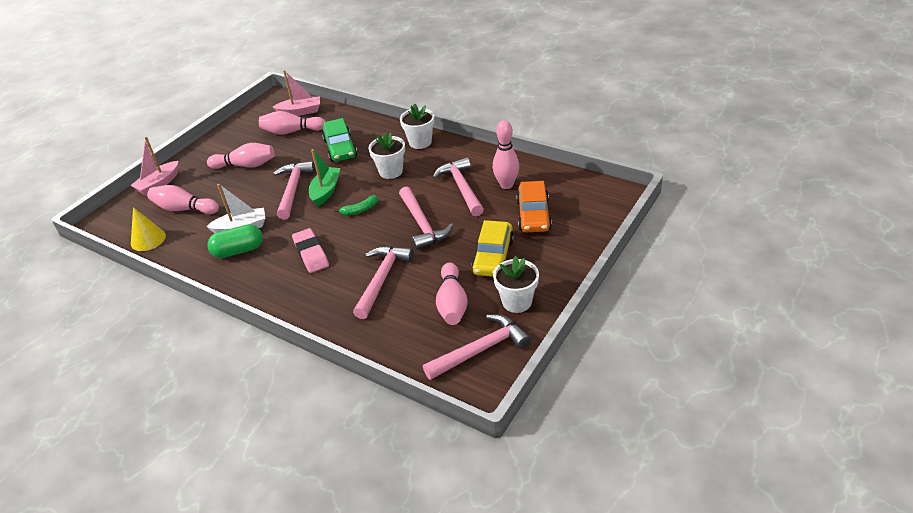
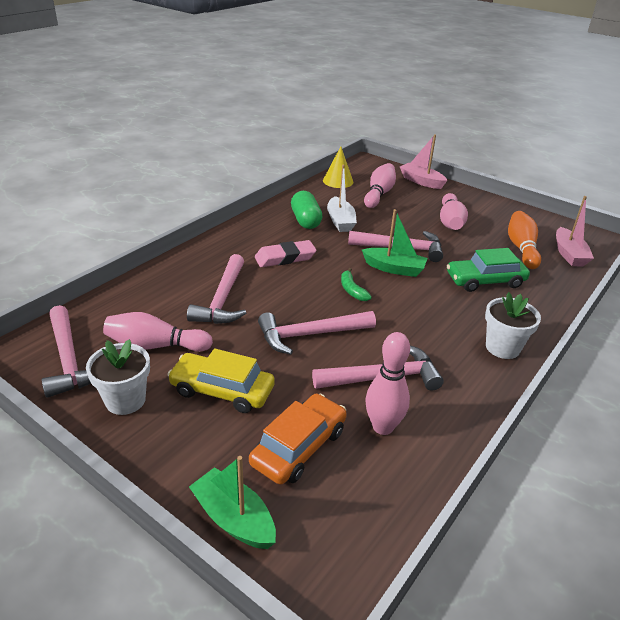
camera: 90 degrees right, 5 degrees down
(291, 131) = (521, 248): pink bowling pin -> orange bowling pin
(382, 279) = (222, 299): pink hammer -> pink hammer turned 75 degrees clockwise
(391, 171) = (430, 317): white flower pot -> none
(533, 215) = (299, 447): orange car -> orange car turned 120 degrees clockwise
(593, 231) = (234, 518): none -> green boat

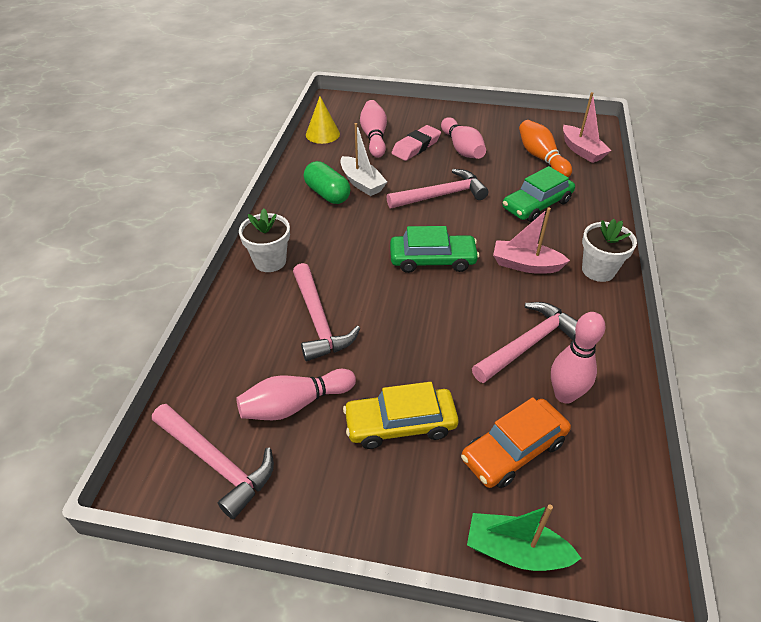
camera: 25 degrees left, 10 degrees up
(125, 400) = (316, 481): white flower pot -> white flower pot (270, 261)
(285, 258) = (341, 246): pink eraser -> pink eraser (416, 146)
(299, 447) = (513, 450): orange car -> orange car turned 135 degrees counterclockwise
(310, 334) = (432, 326): pink hammer -> none
(352, 290) = (432, 260): green banana -> green car
(394, 268) = (451, 221): green boat -> none
(421, 181) = (402, 109): pink boat -> pink boat (525, 265)

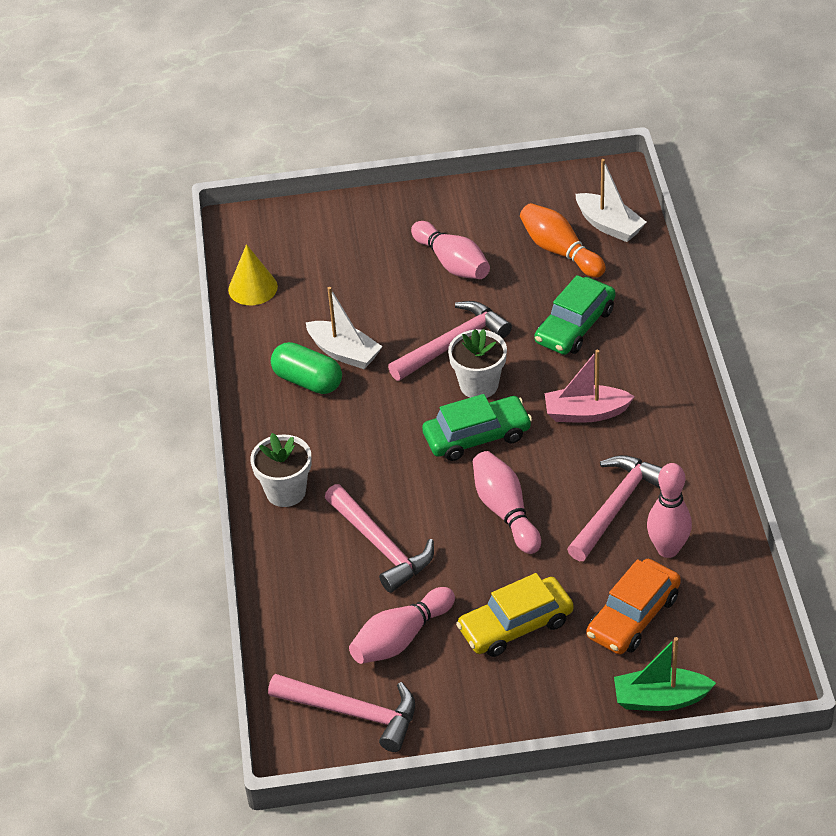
camera: 15 degrees left, 0 degrees up
(374, 137) = (326, 275): pink bowling pin -> pink bowling pin (505, 511)
(416, 146) = (390, 276): pink eraser -> none
(582, 151) = (609, 225): pink boat -> white boat
(598, 270) = (669, 397): white flower pot -> white flower pot (479, 385)

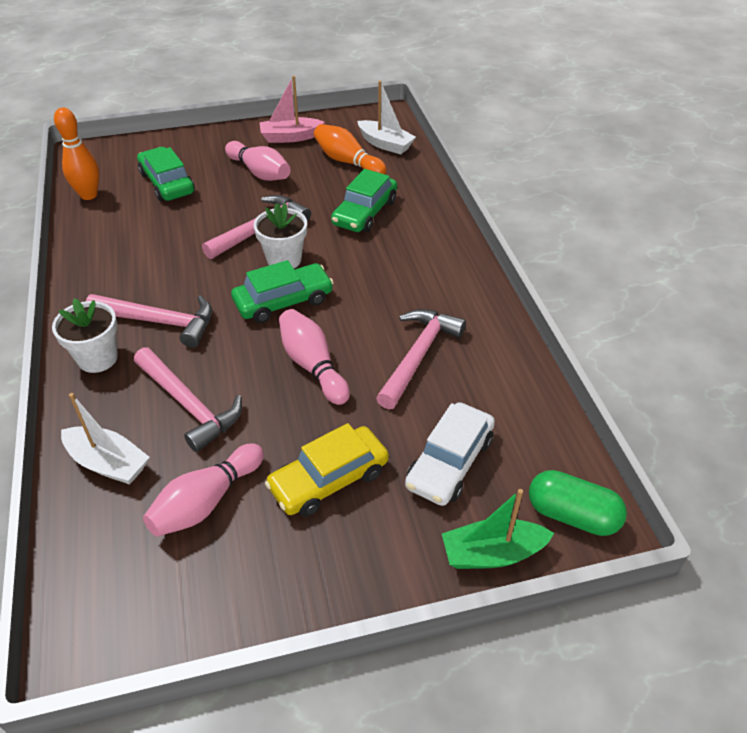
camera: 10 degrees left, 0 degrees up
(253, 288) = (89, 195): yellow cone -> orange bowling pin
(308, 381) = (129, 263): green capsule -> green capsule (572, 515)
(342, 274) = (167, 183): none -> green car
(344, 353) = (164, 239): white boat -> white boat (108, 463)
(352, 713) = (147, 596): pink hammer -> pink hammer (159, 322)
(586, 413) = (381, 278): pink boat -> pink boat (290, 137)
(633, 616) = (449, 462): orange car -> white car
(668, 549) = (473, 393): pink bowling pin -> none

